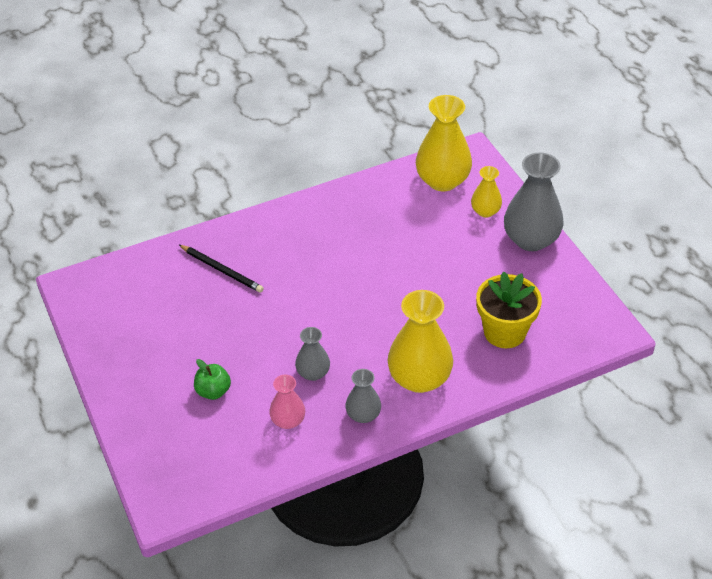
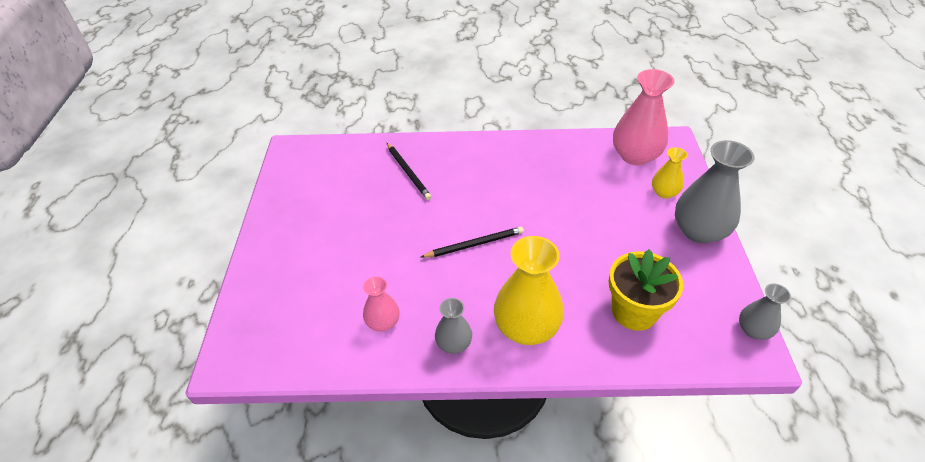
camera: 25 degrees right, 0 degrees up
(213, 391) = (337, 270): green apple -> none
(313, 373) = (431, 285): grey vase -> grey vase (753, 330)
(333, 321) = (475, 244): none -> black pencil
(442, 180) = (635, 156): yellow vase -> pink vase

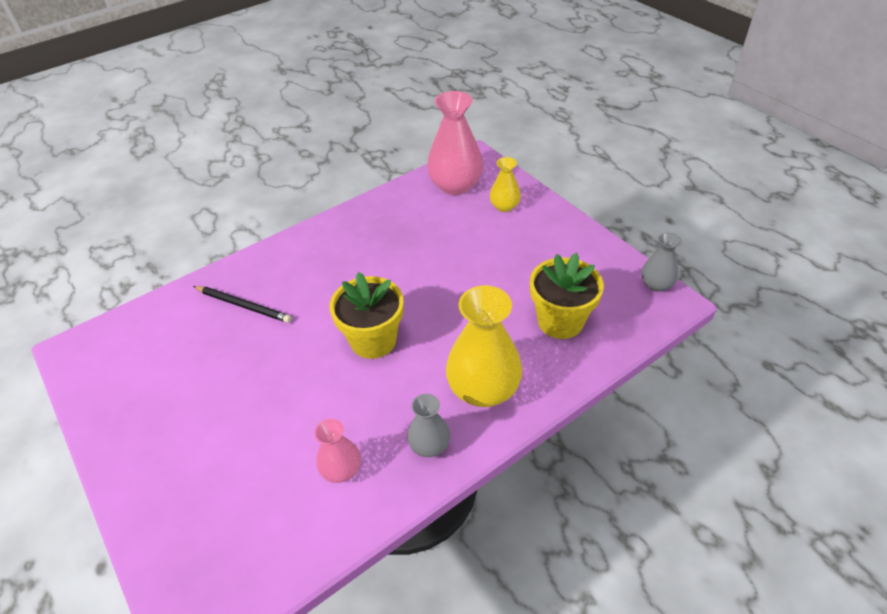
camera: 35 degrees left, 0 degrees up
(475, 244) = (373, 340): black pencil -> yellow flower pot
(699, 231) = (556, 225): grey vase -> none

